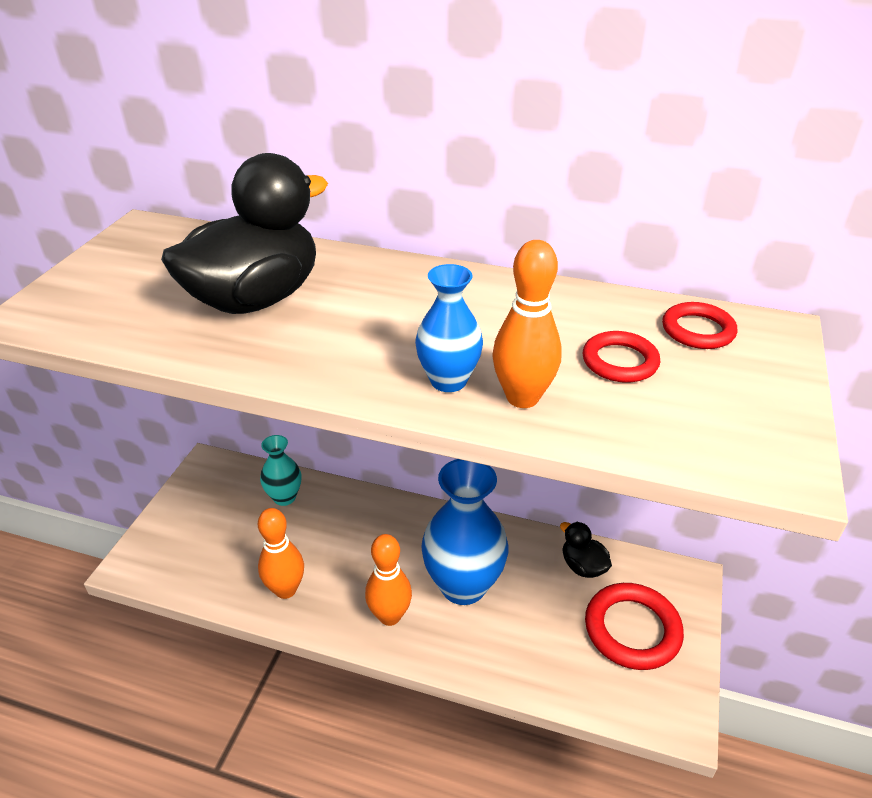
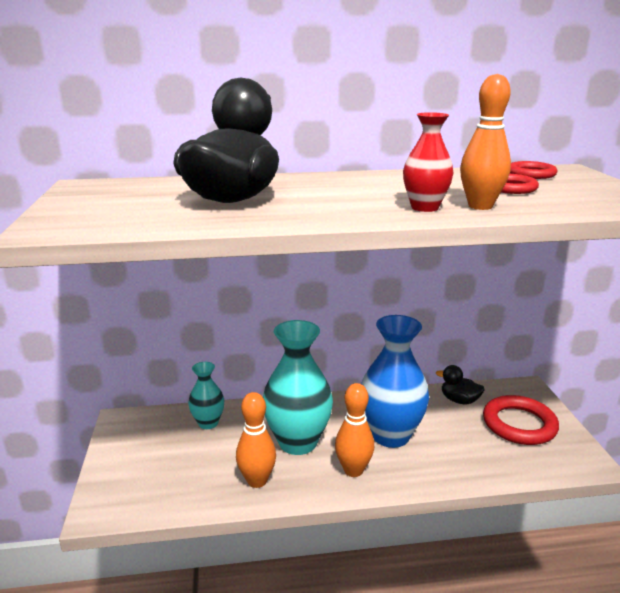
camera: 25 degrees left, 15 degrees down
(357, 556) = (298, 442): none -> turquoise vase
(448, 381) = (424, 207): blue vase -> red vase

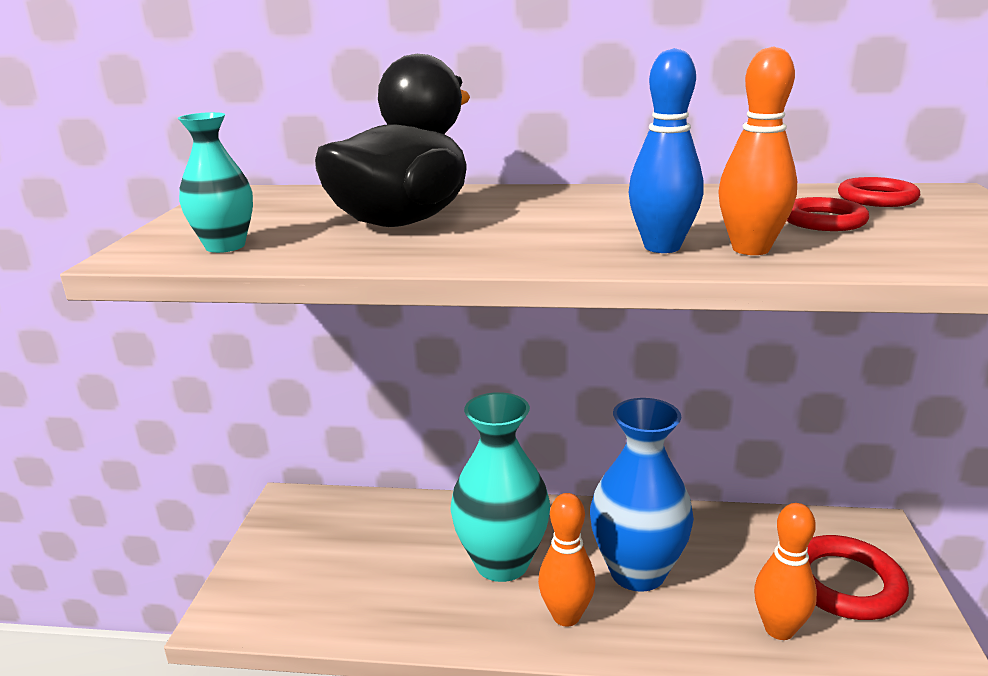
camera: 15 degrees right, 0 degrees up
(208, 423) = (392, 519): turquoise vase -> turquoise vase (225, 246)
(257, 481) = (429, 610): orange bowling pin -> orange bowling pin (779, 629)
(424, 207) = (662, 247): red vase -> blue bowling pin
(459, 400) = (760, 533): black duck -> none

